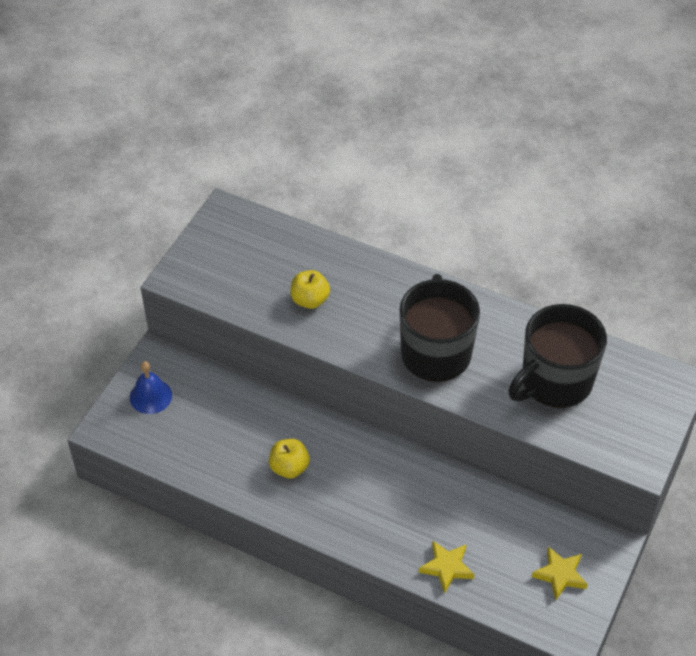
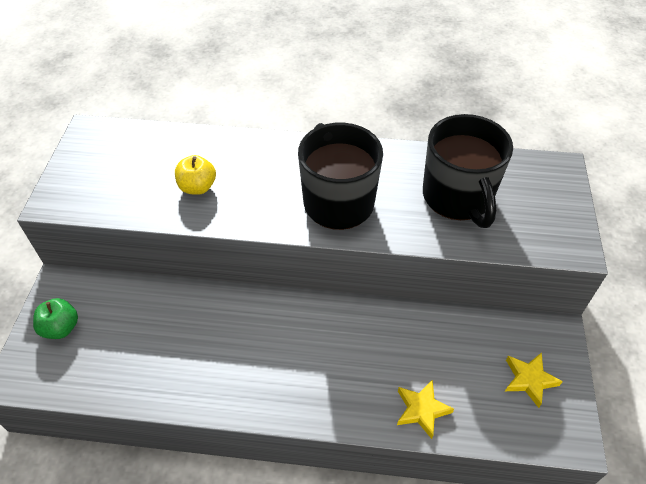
camera: 20 degrees left, 0 degrees up
(150, 396) = (61, 328): blue bell -> green apple
(289, 467) = (226, 357): yellow apple -> none
(554, 382) = (458, 197): black mug -> black mug turned 45 degrees counterclockwise

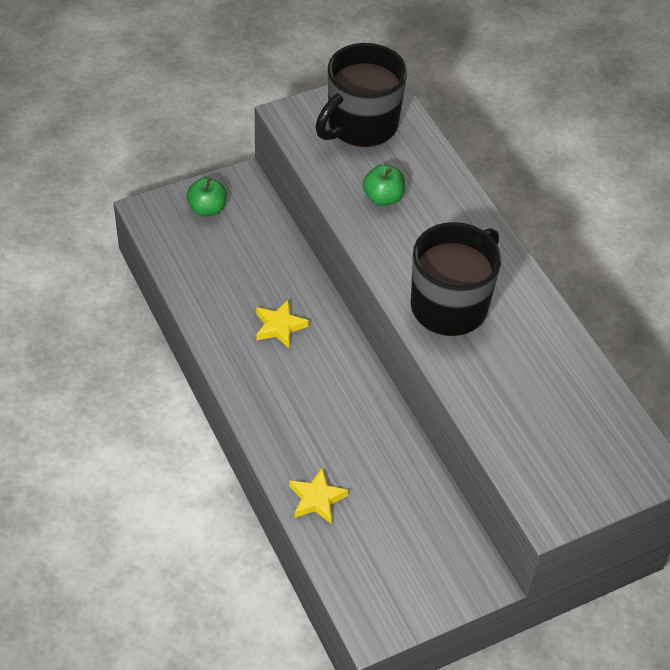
camera: 55 degrees right, 0 degrees up
(197, 187) = (383, 198): yellow apple -> green apple
(458, 197) = (536, 396): black mug -> black mug (361, 125)
(529, 380) = (410, 574): yellow star -> yellow star (279, 326)

